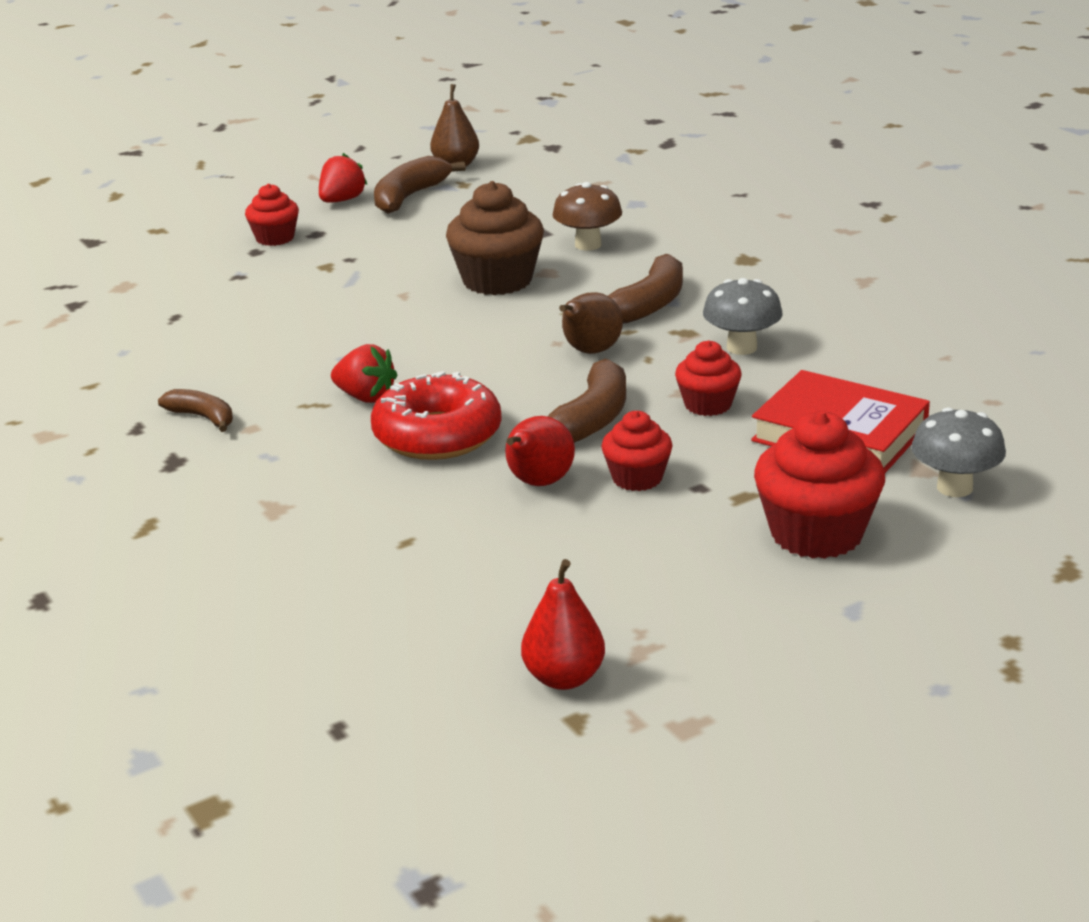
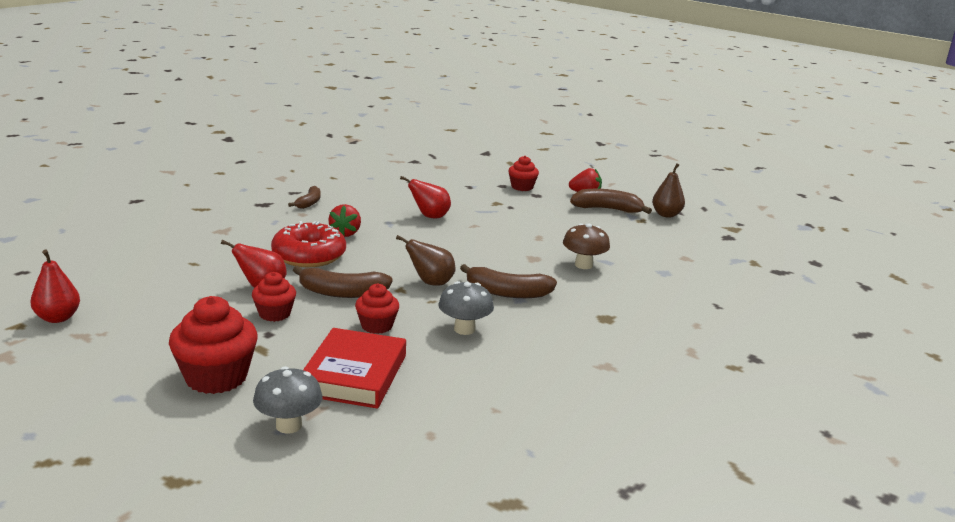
camera: 65 degrees right, 5 degrees down
(344, 323) = (429, 216): none -> red pear
(497, 280) = (510, 246): brown cupcake -> none

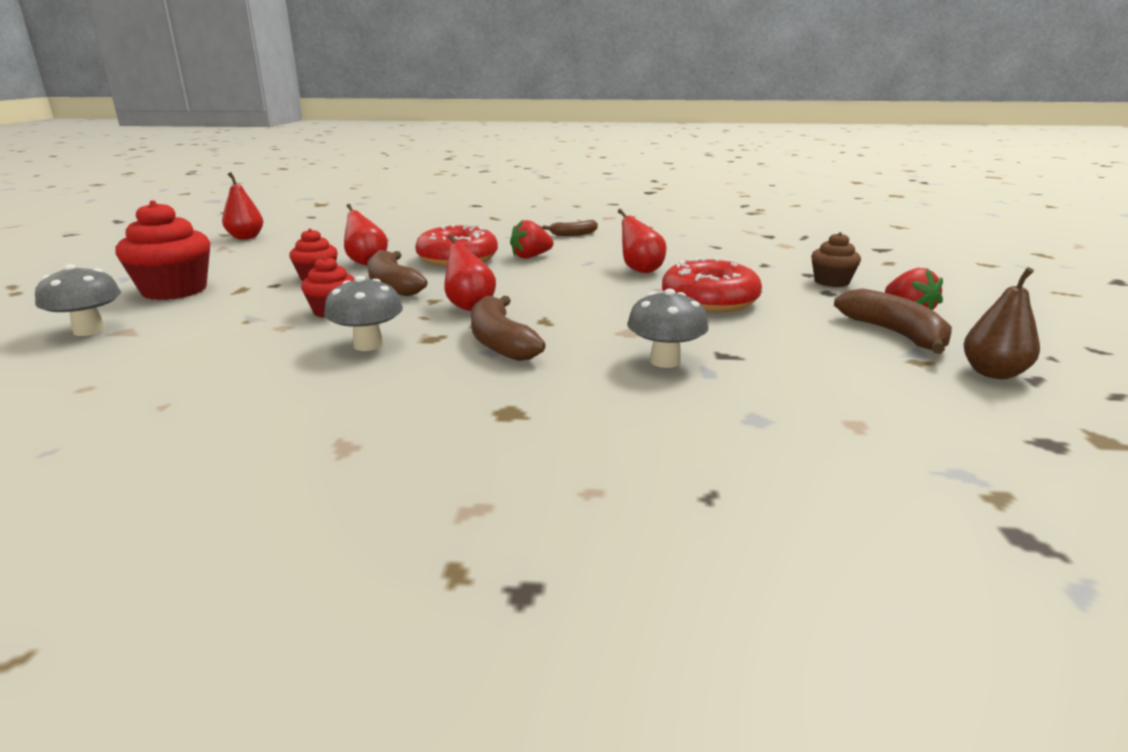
camera: 60 degrees right, 0 degrees up
(354, 375) = (211, 328): red book -> none
(430, 283) = (469, 306): brown pear -> red pear
(511, 223) = (709, 300): none -> red donut
(522, 187) = (831, 282): red cupcake -> brown cupcake
(583, 265) = (665, 361): brown mushroom -> grey mushroom

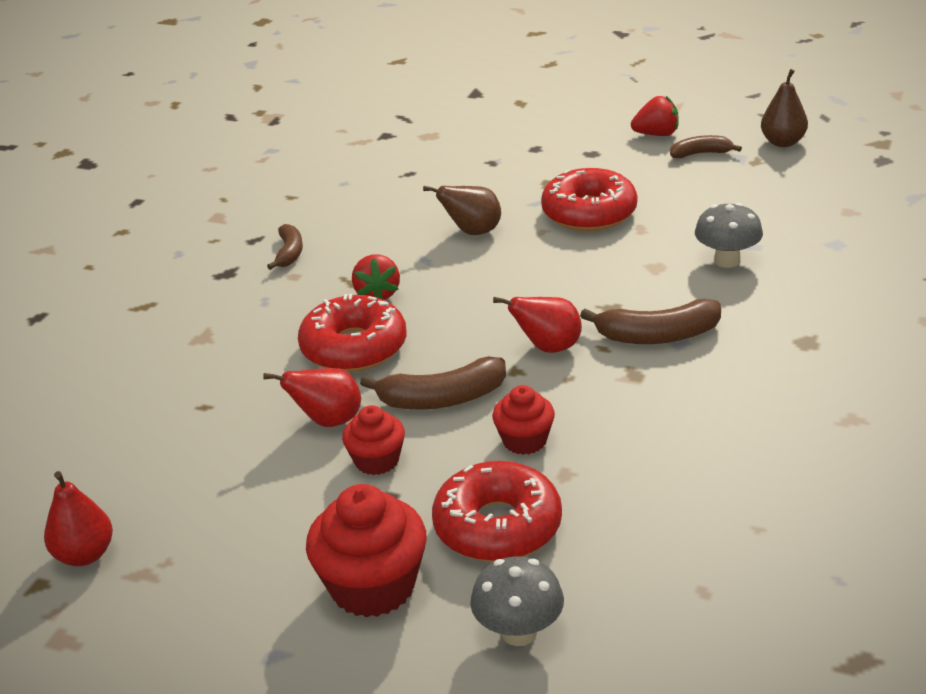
camera: 70 degrees left, 10 degrees up
(222, 314) = (498, 526): none -> red donut
(368, 345) = (640, 413): grey mushroom -> none
(640, 270) = (472, 232): red pear -> brown pear
(831, 282) = (564, 144): brown cupcake -> none
(894, 334) = (701, 154): brown banana -> brown banana, size x0.61

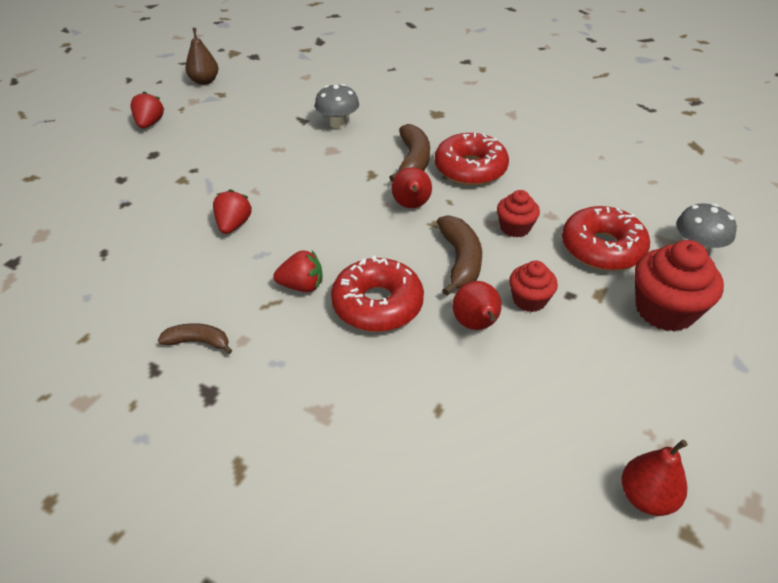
camera: 85 degrees left, 10 degrees up
(472, 232) = (233, 225): brown pear -> red strawberry
(589, 213) = (242, 167): red donut -> red donut (470, 169)
(701, 154) = (194, 111): brown banana -> none

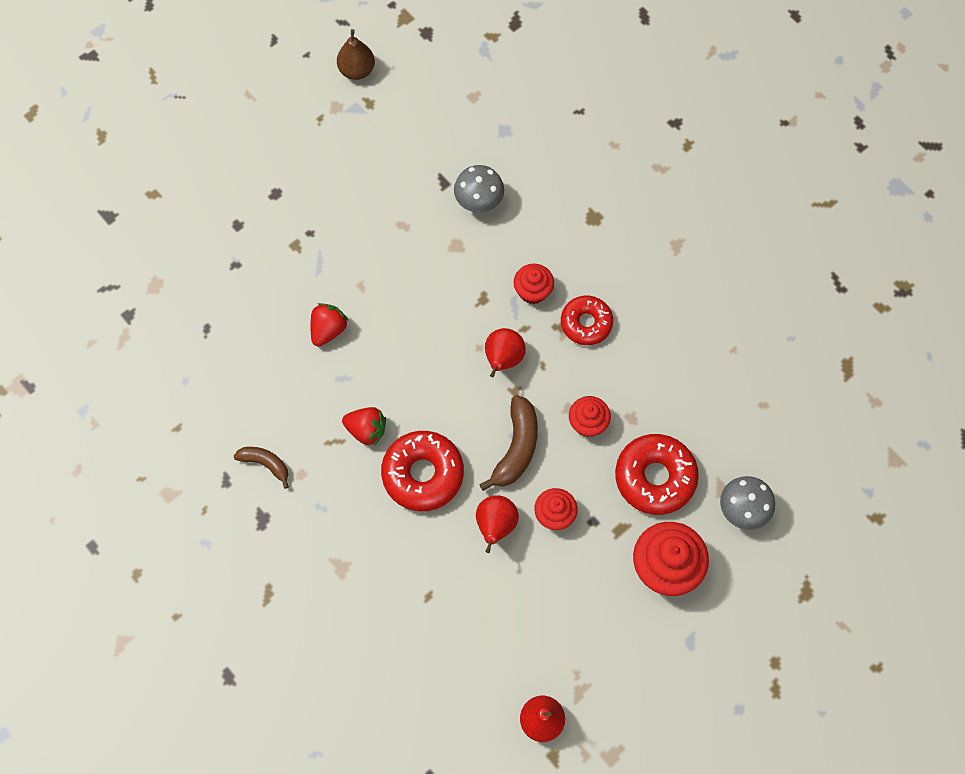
camera: 20 degrees right, 25 degrees up
(150, 123) = (281, 137): red strawberry -> none
(413, 161) = (533, 291): brown banana -> red cupcake
(470, 169) = (586, 323): red donut -> red donut, size x0.66

